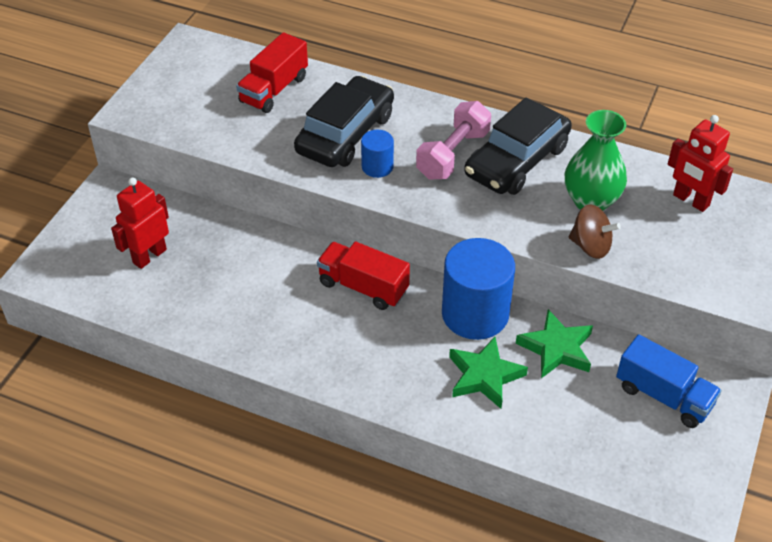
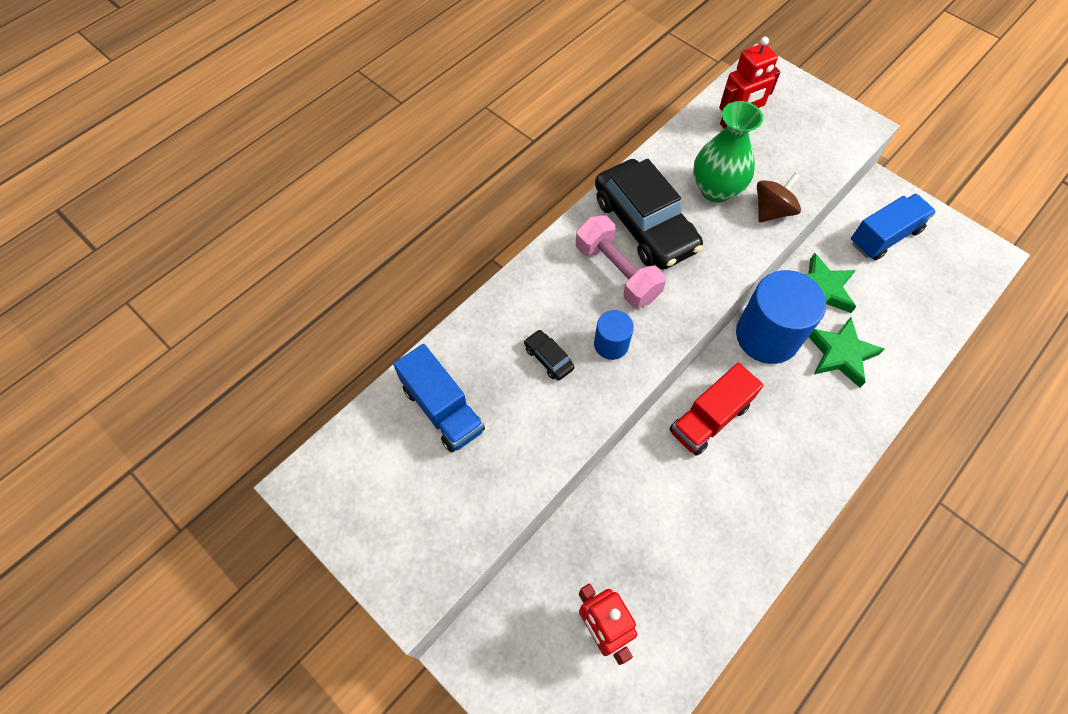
camera: 70 degrees left, 15 degrees up
(274, 90) = (443, 409): red truck -> blue truck
(345, 134) = (548, 358): black car -> black car, size x0.41

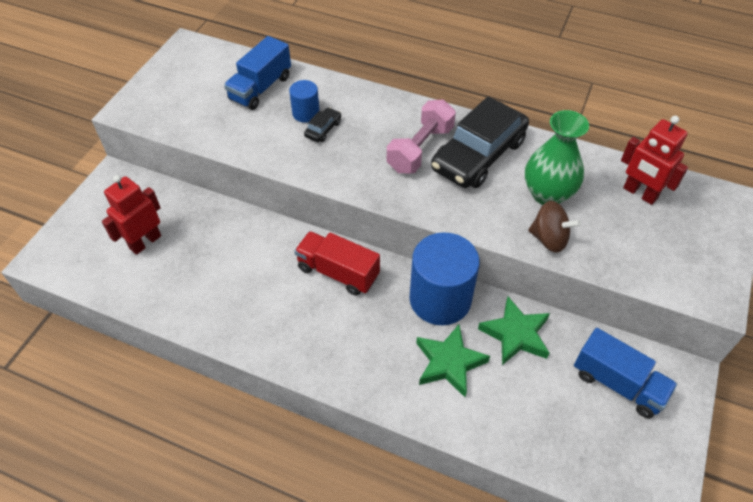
camera: 70 degrees right, 10 degrees down
(611, 344) = (351, 161): blue cylinder -> blue cylinder (306, 113)

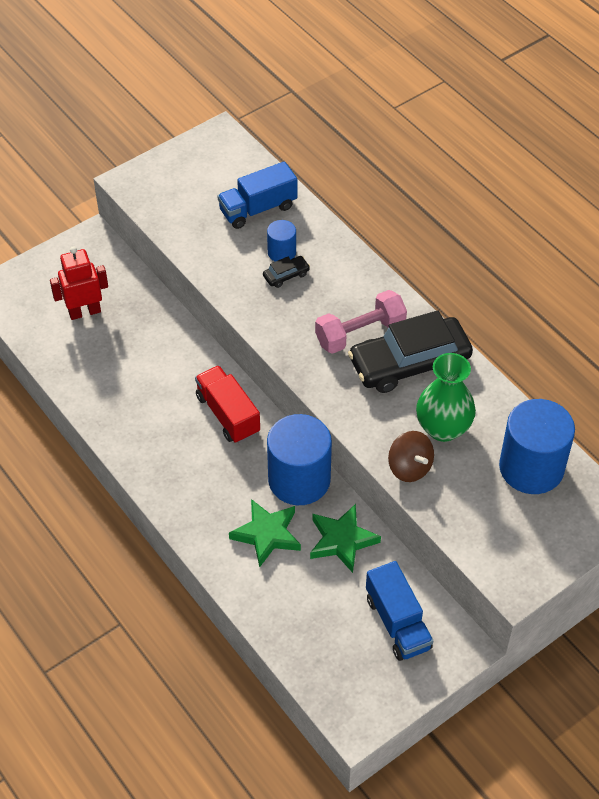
camera: 30 degrees right, 0 degrees up
(639, 193) = (531, 467): red robot -> blue cylinder

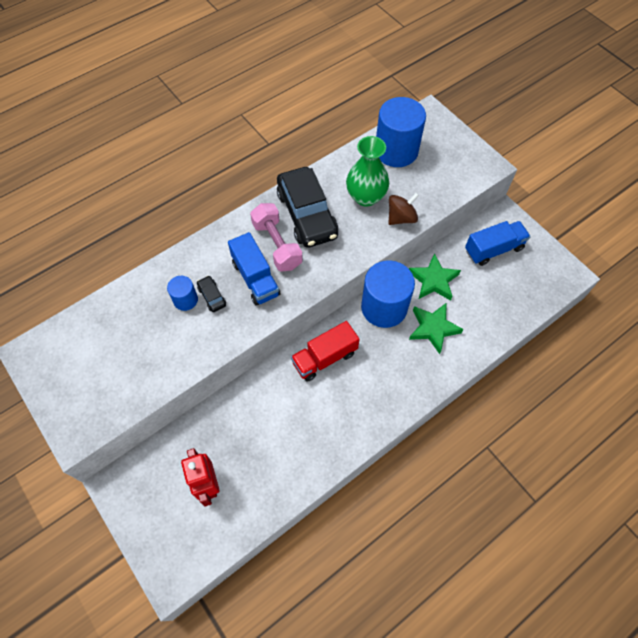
camera: 90 degrees left, 10 degrees up
(258, 209) = (131, 319): blue truck -> blue truck (255, 278)

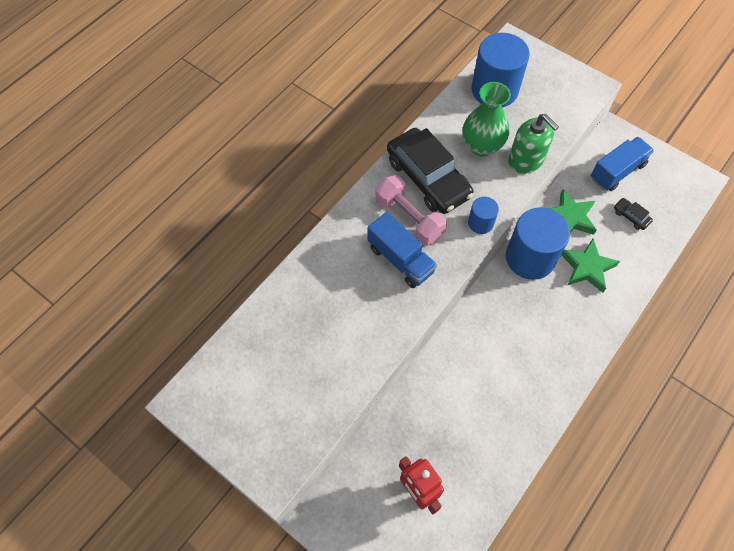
camera: 15 degrees left, 0 degrees up
(185, 300) = (335, 300): blue cylinder -> blue cylinder (480, 223)
(212, 296) = (362, 290): black car -> black car (631, 216)
(324, 358) = (489, 326): red truck -> none
(401, 218) = (526, 160): brown spinning top -> green soap dispenser

